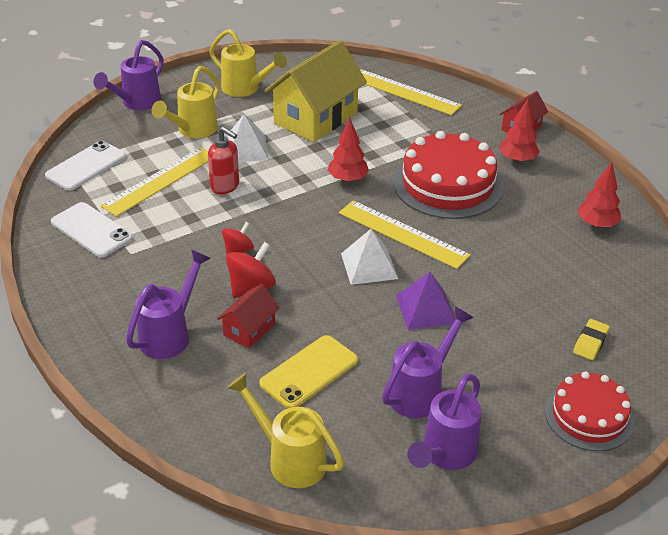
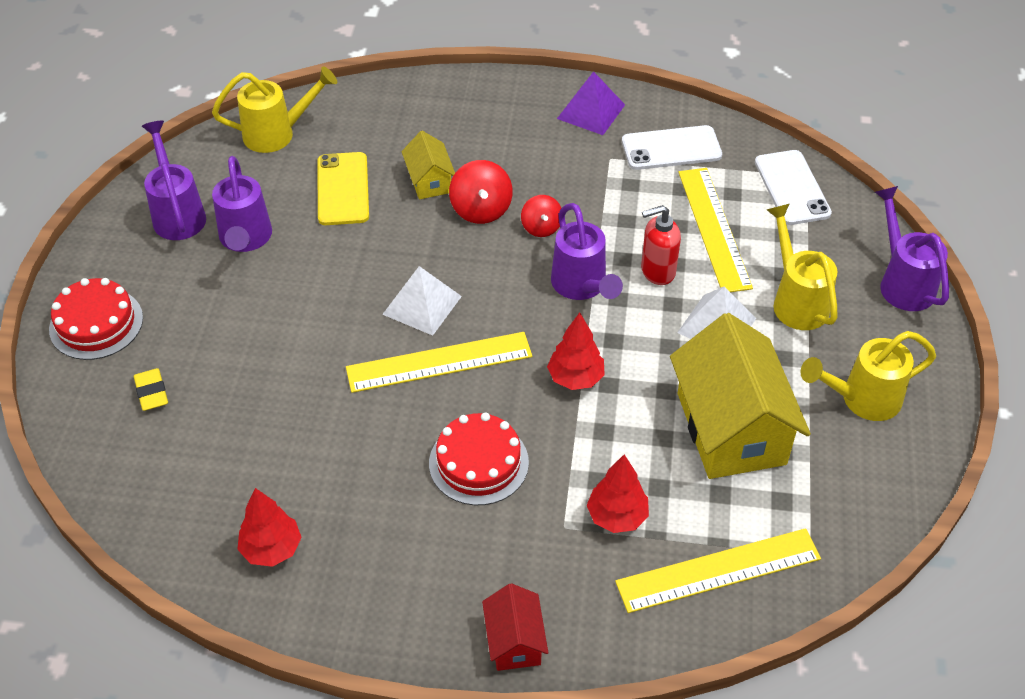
camera: 130 degrees right, 10 degrees up
(170, 334) = (476, 135): purple watering can -> purple watering can (582, 287)
(249, 329) = (429, 181): red house -> yellow house
(426, 309) = (323, 306): purple pyramid -> purple pyramid (591, 111)
(447, 184) = (478, 463): red cake -> red cake, size x0.62
(517, 160) = (455, 575): red tree -> red tree (617, 516)

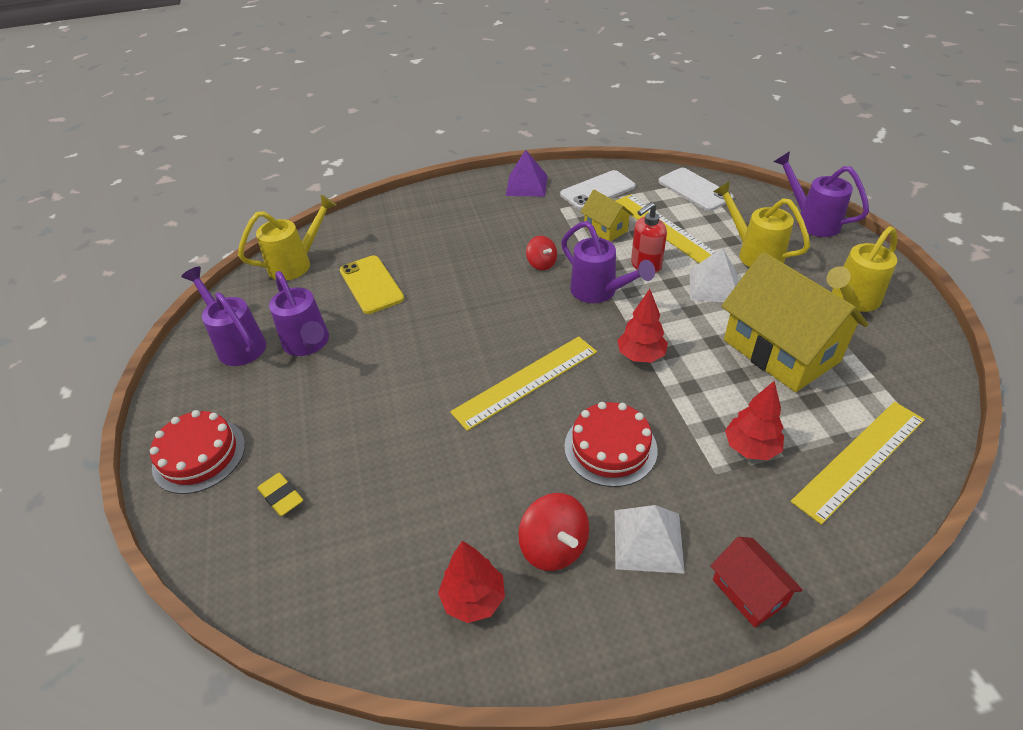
camera: 20 degrees left, 5 degrees down
(422, 305) = (485, 344): white pyramid -> white pyramid (648, 540)
(429, 181) = (437, 259): yellow house -> yellow house (605, 229)
(481, 209) = (488, 266): red spinning top -> red spinning top (554, 547)

